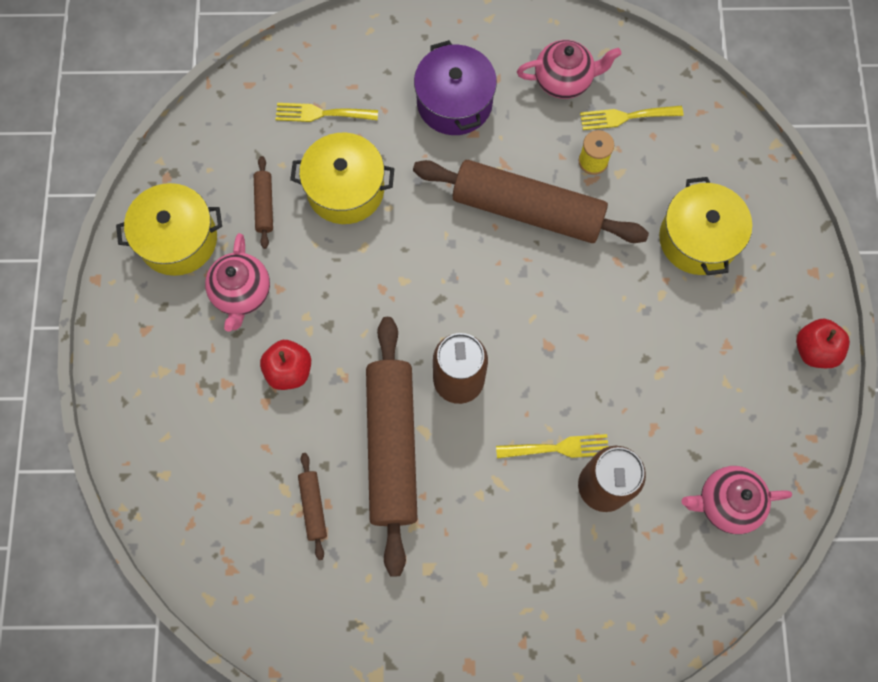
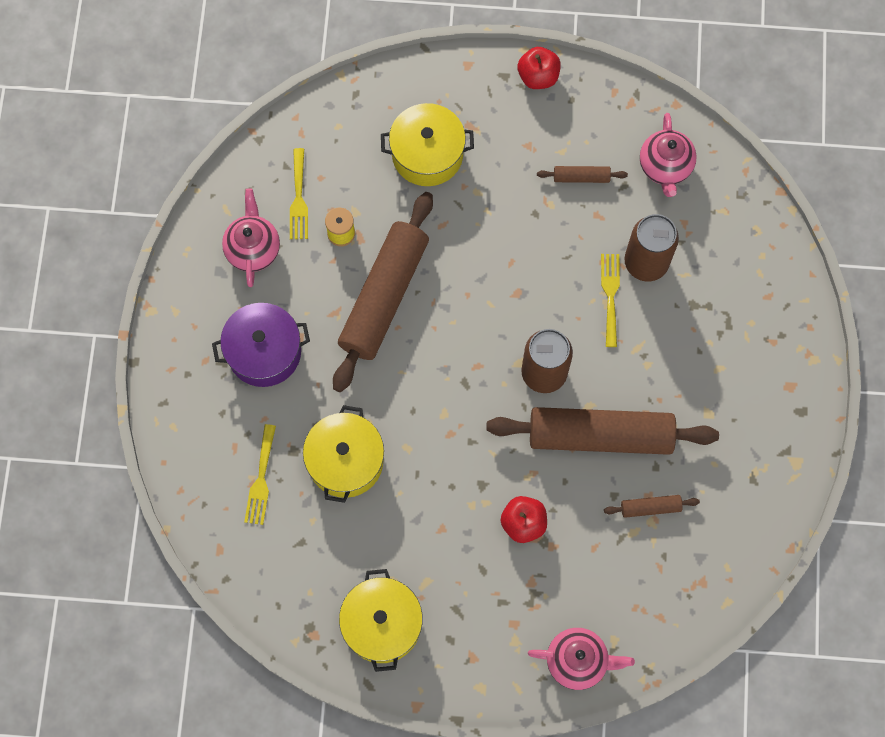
camera: 85 degrees left, 0 degrees up
(242, 293) = (443, 564): pink teapot -> pink teapot (577, 661)
(264, 205) = (354, 539): brown rolling pin -> brown rolling pin (581, 177)

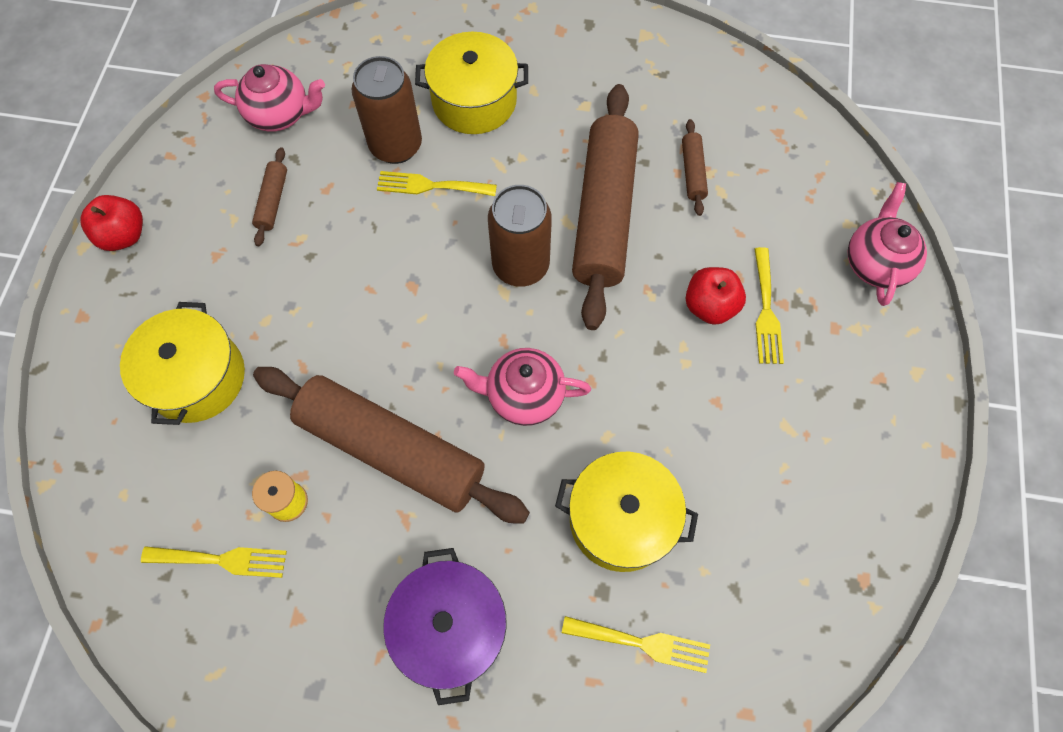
camera: 85 degrees left, 5 degrees down
(253, 249) = (287, 634): pink teapot -> pink teapot (524, 395)
(382, 624) = (844, 486): yellow pot -> yellow pot (474, 101)
(523, 568) = (766, 311): none -> yellow fork

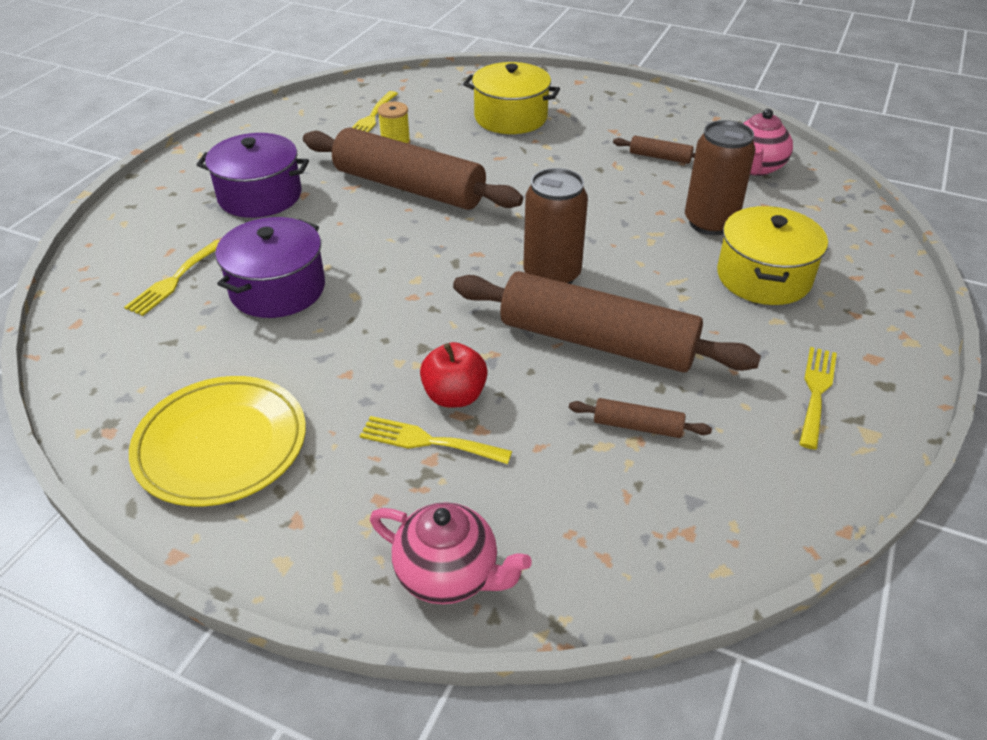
camera: 105 degrees right, 25 degrees down
(124, 235) = (643, 98): red apple -> none
(391, 449) = (409, 187): brown rolling pin -> brown rolling pin turned 75 degrees clockwise
(430, 186) = (658, 236): yellow fork -> yellow fork (816, 392)
(524, 395) = (419, 256): pink teapot -> none
(621, 519) = (277, 289): yellow pot -> purple pot
(836, 471) = (221, 445): none -> yellow plate

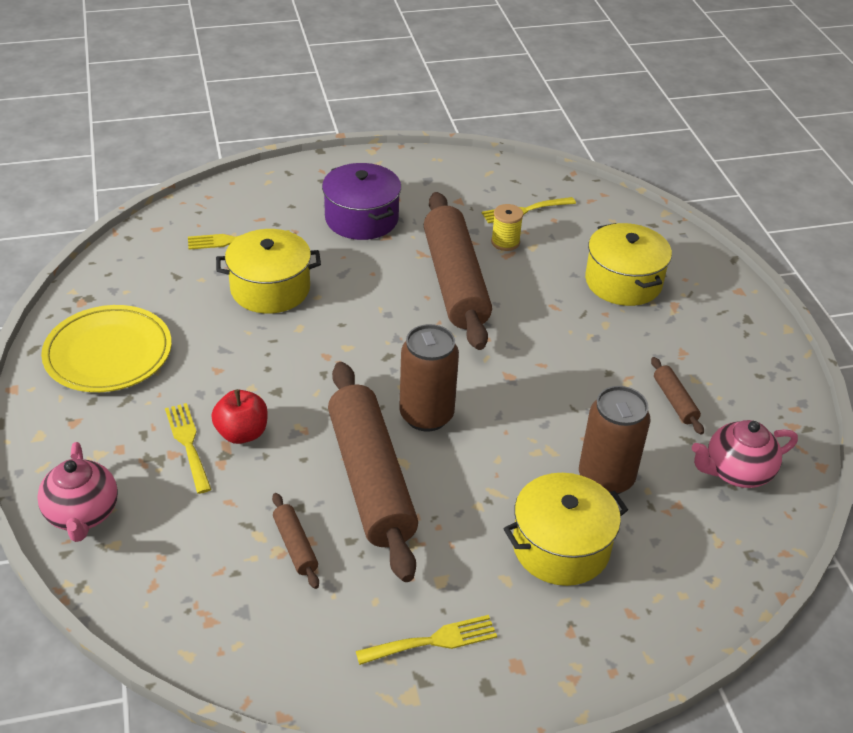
camera: 50 degrees right, 0 degrees up
(277, 289) = (270, 289): purple pot -> yellow pot

